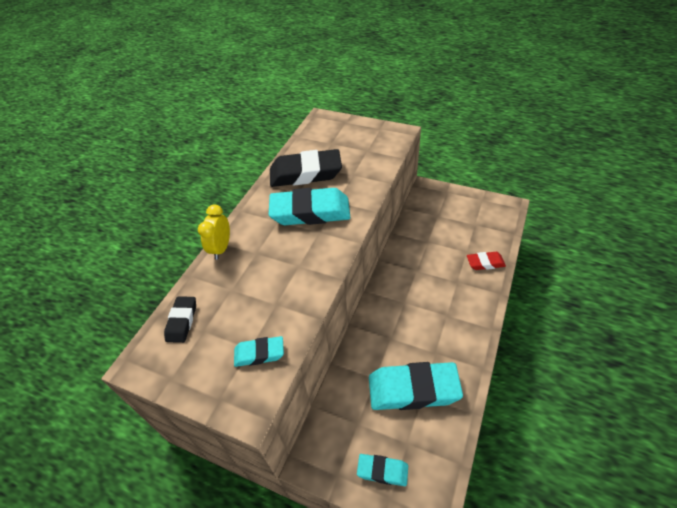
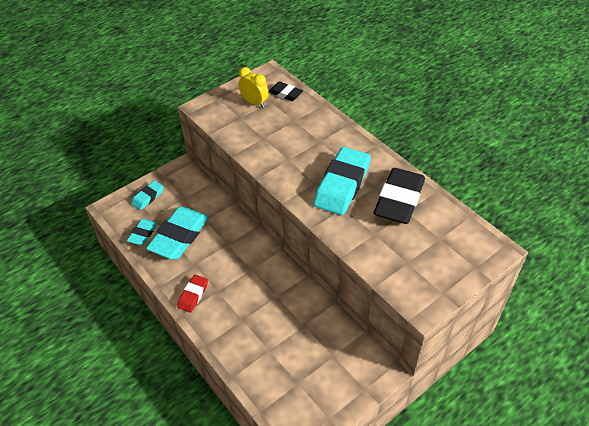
camera: 115 degrees right, 0 degrees up
(221, 248) = (338, 124): yellow clock -> yellow clock (254, 103)
(259, 353) = (232, 120): turquoise eraser -> turquoise eraser (143, 234)
(485, 263) = (244, 356): red eraser -> red eraser (193, 295)

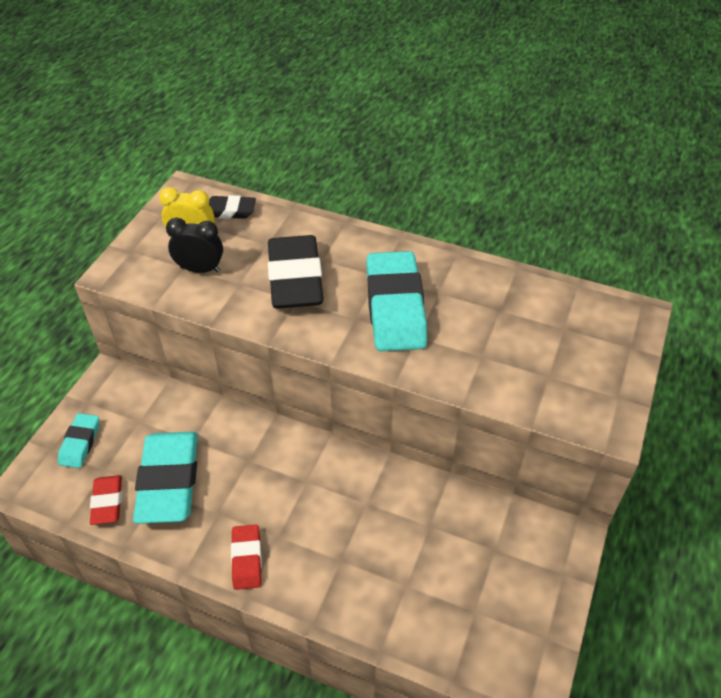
camera: 30 degrees left, 0 degrees up
(143, 234) = (107, 502): turquoise eraser -> red eraser
(247, 122) = (200, 269): none -> black clock
(399, 200) = (481, 299): black eraser -> black eraser (295, 279)

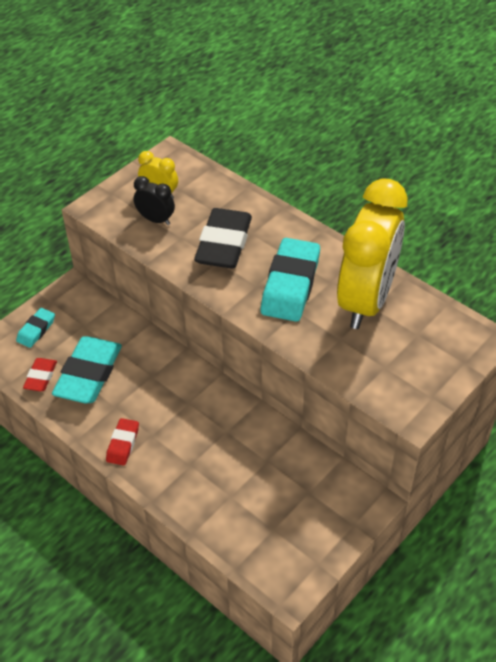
camera: 20 degrees right, 0 degrees up
(229, 211) = (196, 178): black eraser -> none
(489, 304) = (366, 301): none -> yellow clock

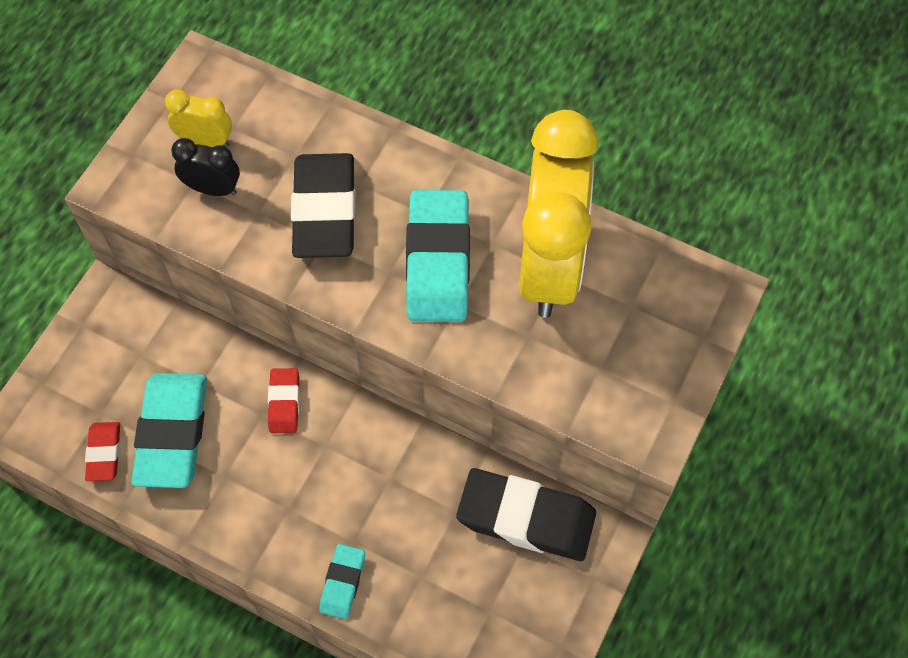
camera: 15 degrees left, 15 degrees up
(36, 330) = (74, 378): turquoise eraser -> turquoise eraser (343, 583)
(123, 444) = (253, 532): red eraser -> red eraser (284, 403)
(315, 475) = (526, 518): none -> black eraser

